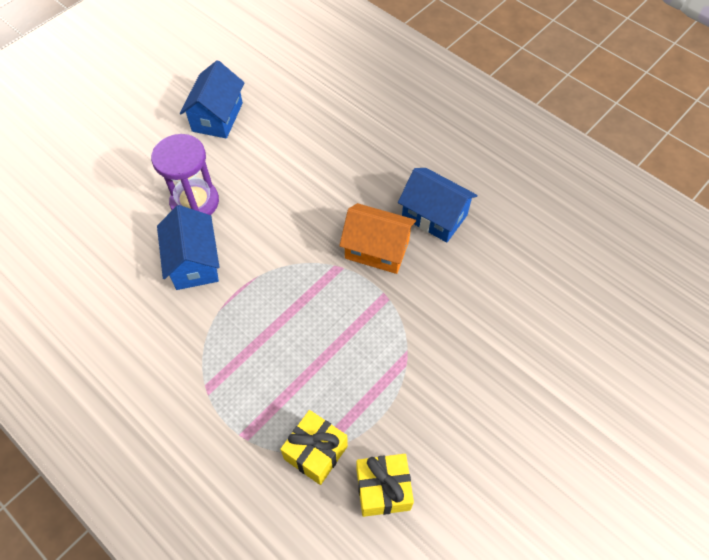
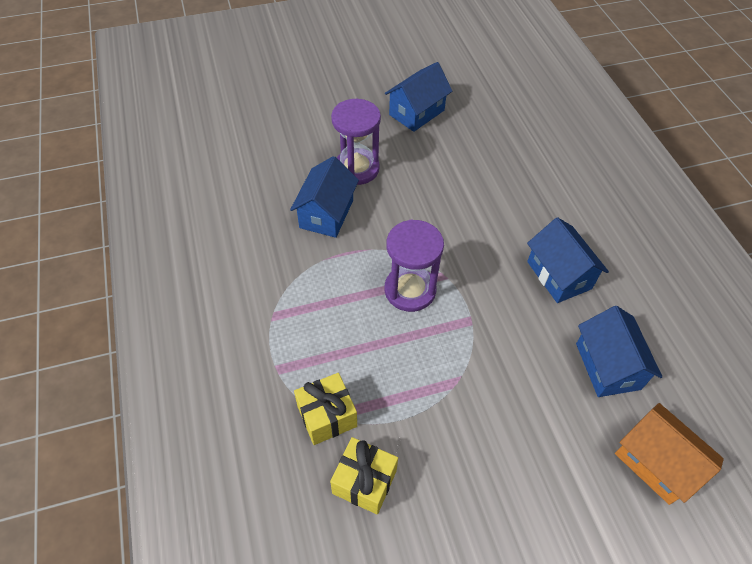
camera: 30 degrees right, 5 degrees down
(317, 296) = (410, 290): none -> purple hourglass
(377, 249) = (487, 277): orange house -> orange house (656, 462)
(515, 276) = (607, 366): none -> blue house

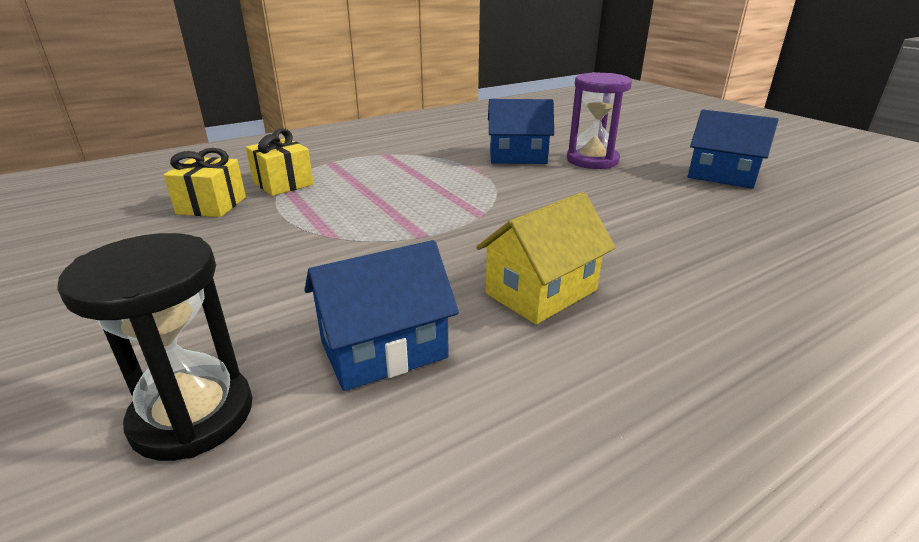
camera: 75 degrees right, 25 degrees down
(410, 290) = (447, 200): purple hourglass -> none
(559, 275) = (541, 292): blue house -> yellow house
(656, 462) = (193, 415): orange house -> black hourglass

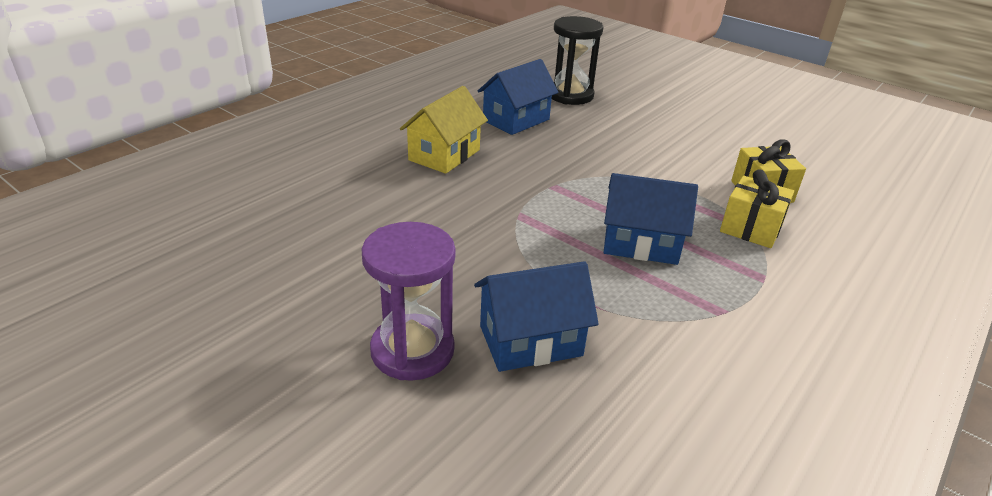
camera: 160 degrees right, 5 degrees up
(722, 176) = (220, 338): blue house -> blue house (641, 243)

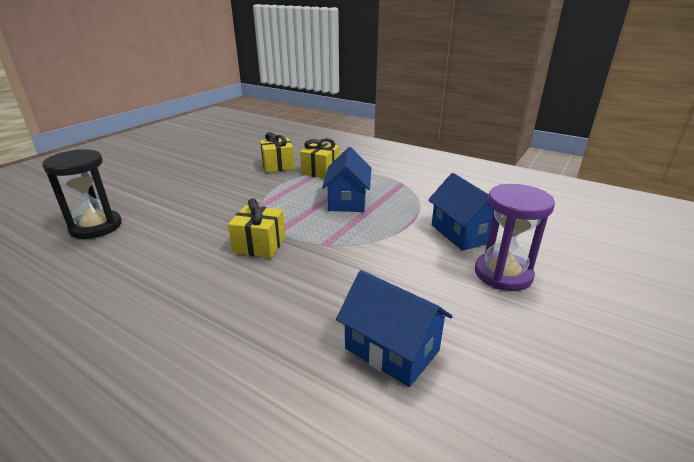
camera: 95 degrees left, 5 degrees down
(444, 155) = (220, 292): yellow house -> none
(516, 120) = (145, 254): blue house -> blue house (392, 349)
(523, 174) = (259, 245): none -> yellow gift

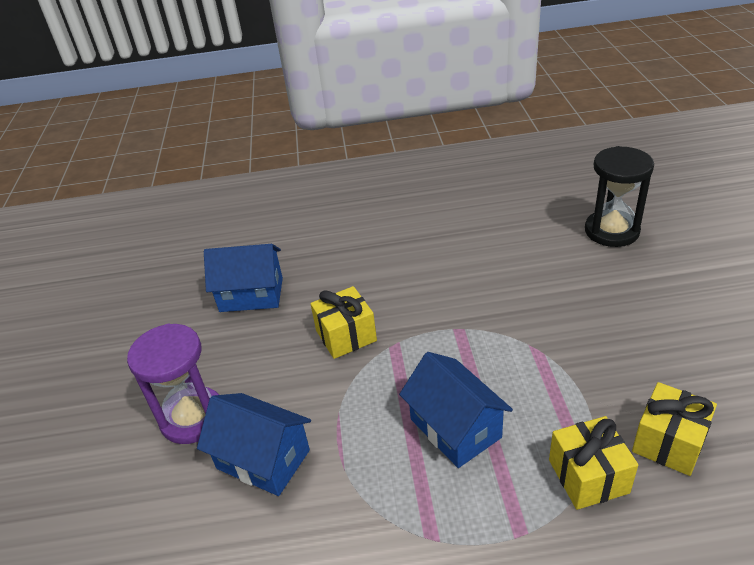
camera: 145 degrees right, 10 degrees up
(259, 245) = (449, 304): yellow gift -> yellow gift (346, 335)

